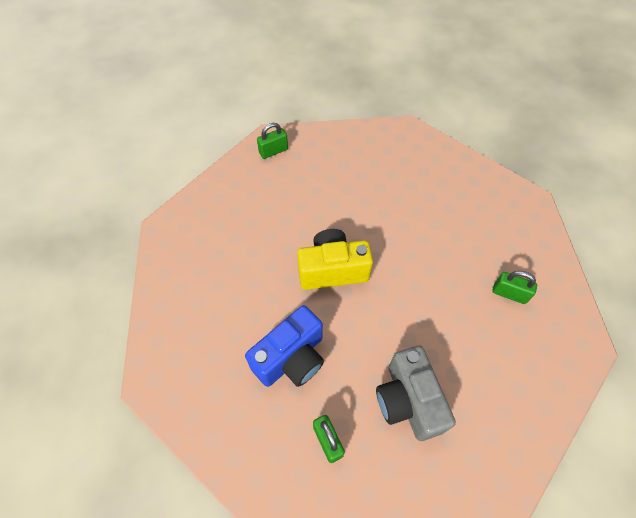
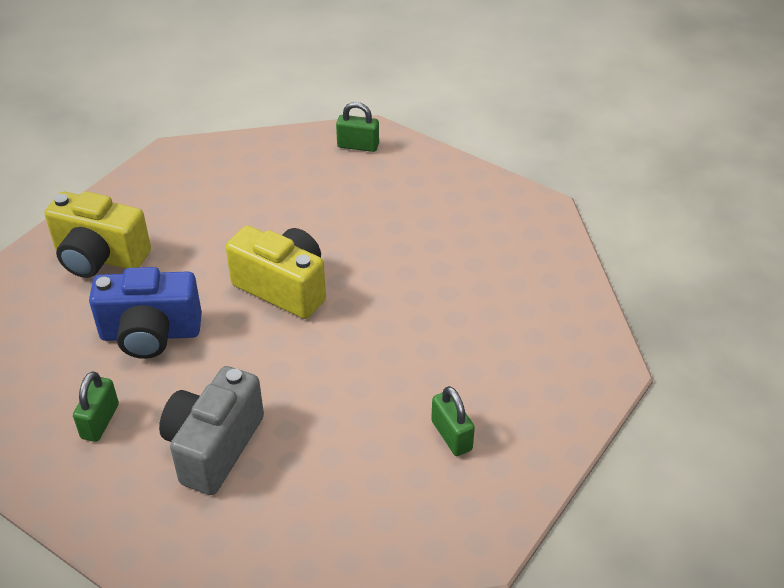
camera: 40 degrees right, 15 degrees down
(200, 331) = (100, 257): none -> yellow camera

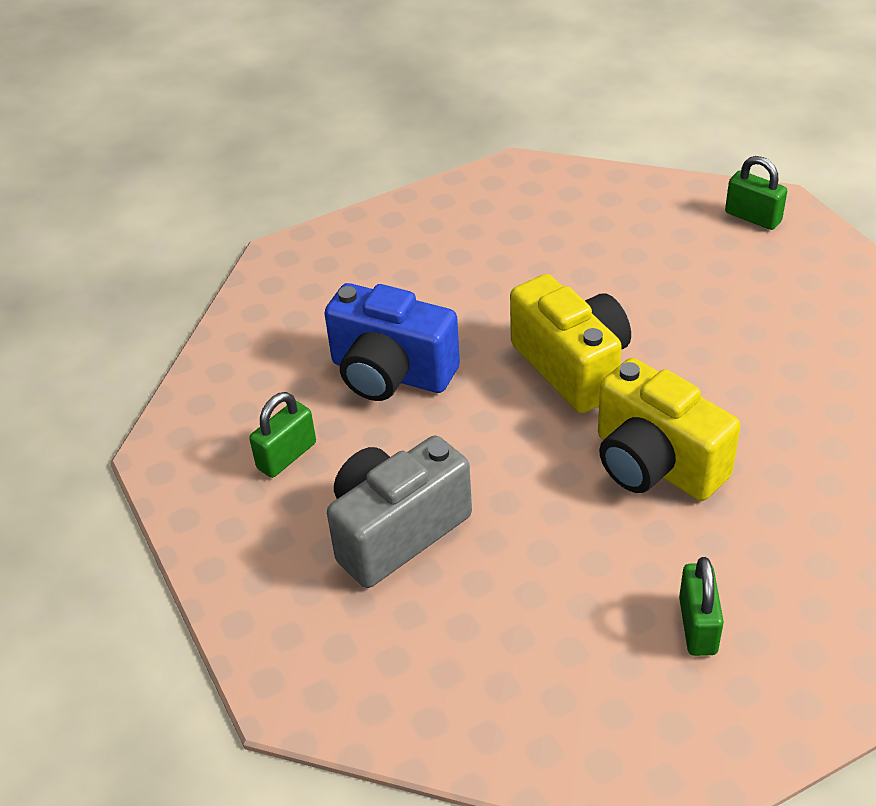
camera: 30 degrees right, 0 degrees up
(100, 257) = (378, 268): yellow camera -> yellow camera (655, 464)

